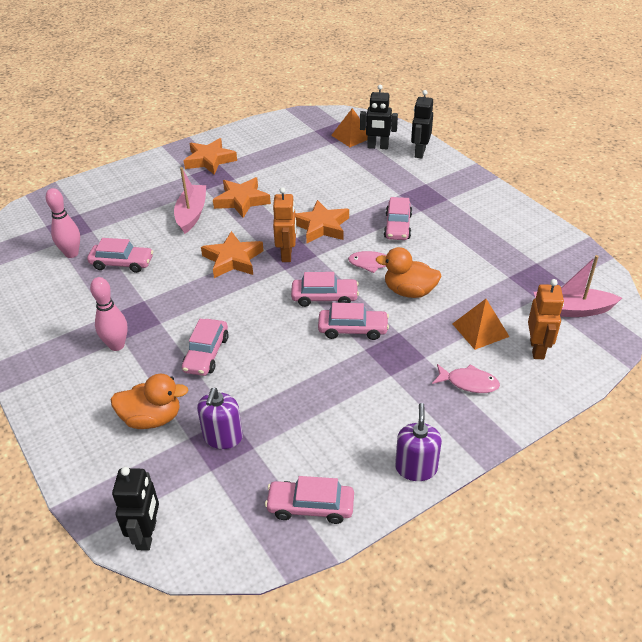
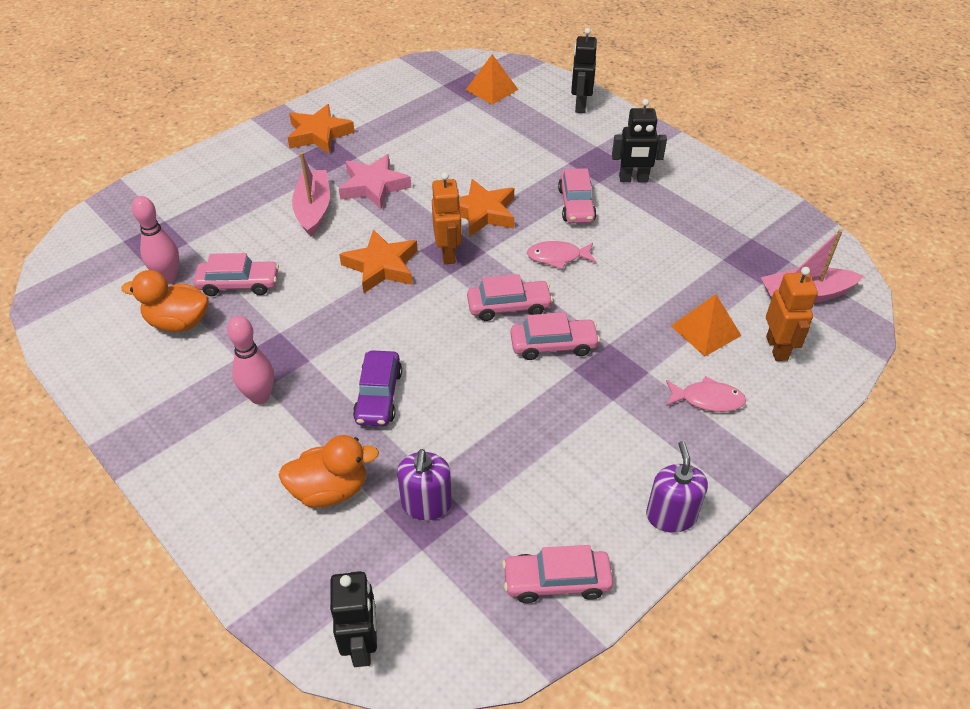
camera: 10 degrees left, 5 degrees up
(206, 354) = (378, 396): pink car -> purple car
(242, 201) = (374, 186): orange star -> pink star
(377, 147) = (527, 102): black robot -> black robot (633, 179)
(409, 291) = (610, 289): orange duck -> orange duck (178, 322)

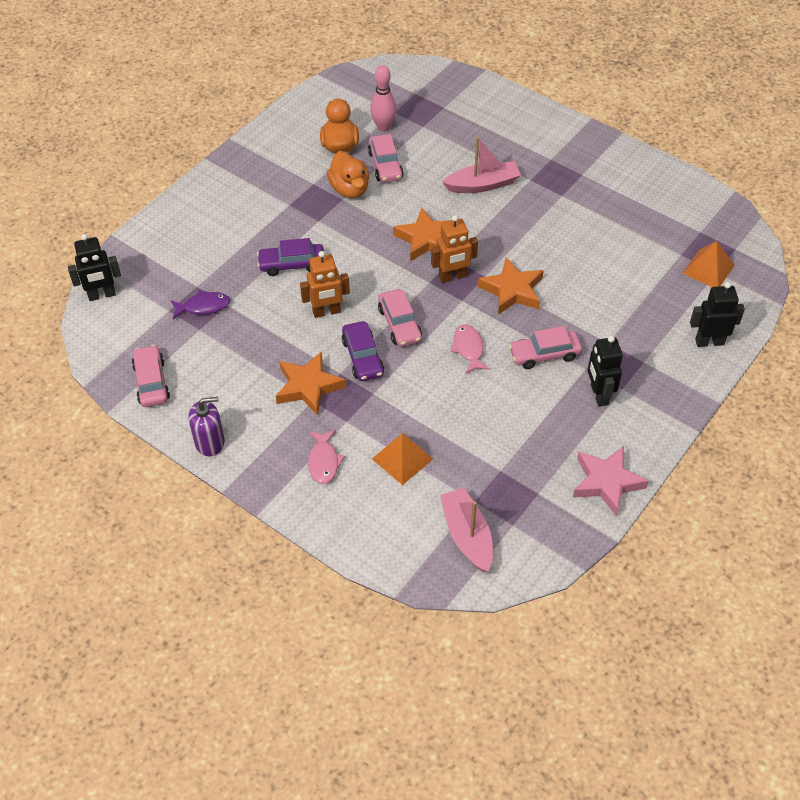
camera: 80 degrees right, 5 degrees up
(260, 397) = (280, 204): pink bowling pin -> none
(319, 134) = (585, 165): orange star -> orange star (308, 387)
(330, 490) = (209, 257): orange duck -> orange duck (349, 189)
(374, 186) = (525, 214): pink star -> pink star (606, 482)
(426, 504) = (203, 306): purple soap dispenser -> purple fish
(553, 345) = (363, 357): pink car -> purple car
(777, 348) = (392, 511): orange robot -> orange robot (326, 312)

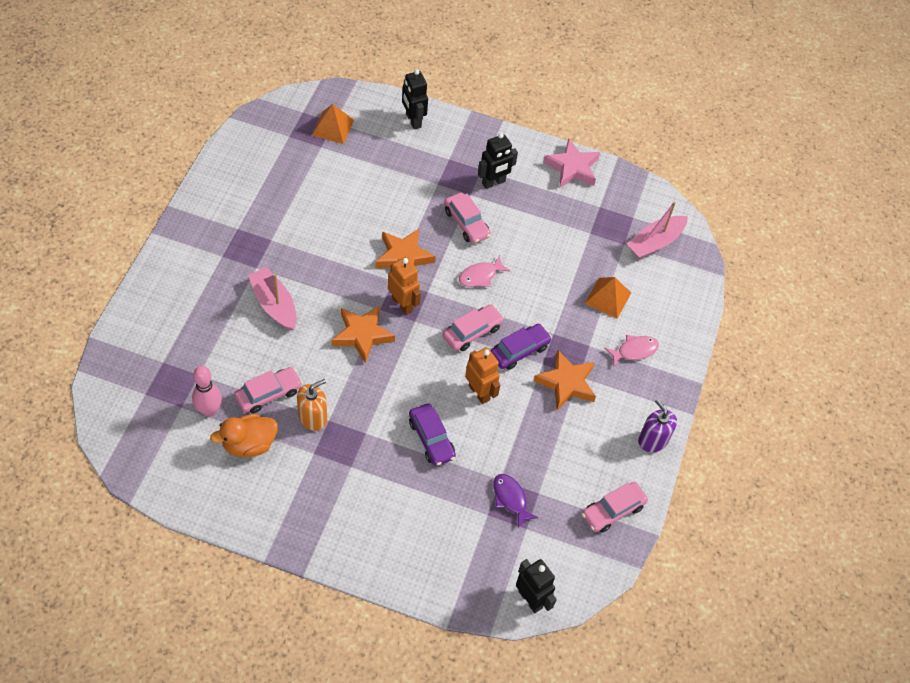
camera: 115 degrees left, 5 degrees up
(349, 189) = (312, 417): orange duck -> orange soap dispenser

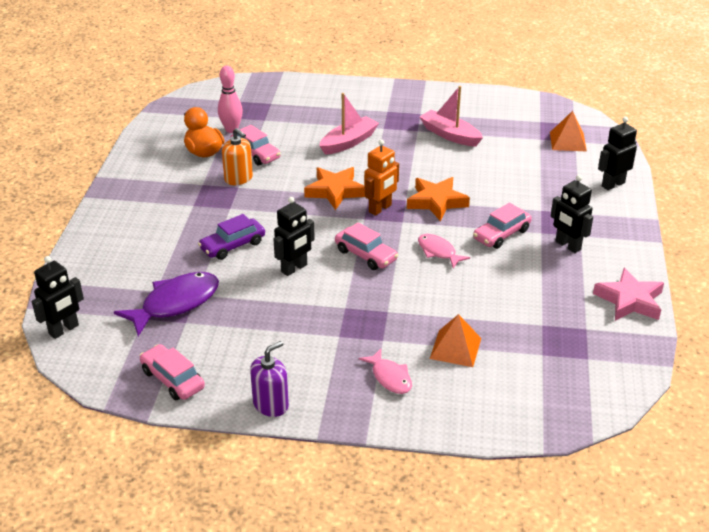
camera: 85 degrees right, 20 degrees down
(479, 392) = (294, 268): orange robot -> black robot
(510, 499) = (175, 303): purple fish -> purple fish, size x1.74
(519, 350) = (355, 289): purple car -> none
(566, 383) = (326, 327): orange star -> none
(655, 242) = (560, 381): pink boat -> pink boat (450, 135)

